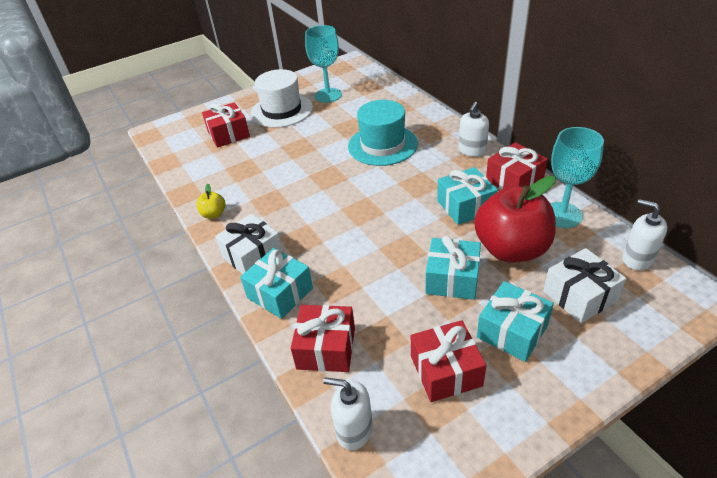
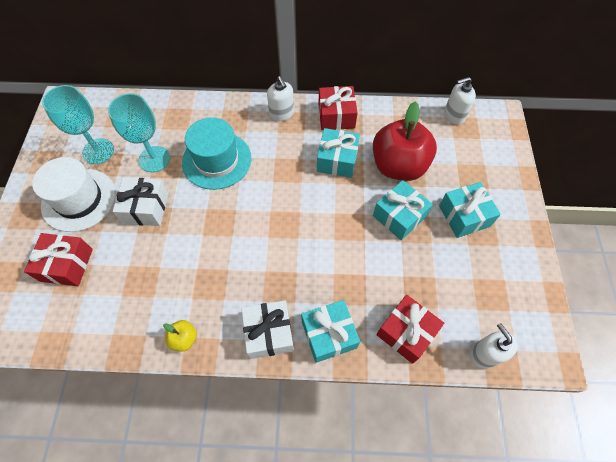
camera: 60 degrees left, 20 degrees up
(354, 430) = (483, 354): white soap dispenser -> white soap dispenser turned 105 degrees clockwise
(446, 371) = (471, 272): red gift -> none
(562, 215) = (390, 118): turquoise goblet -> turquoise goblet (154, 159)
(579, 296) = (461, 163): white gift -> white gift (145, 208)

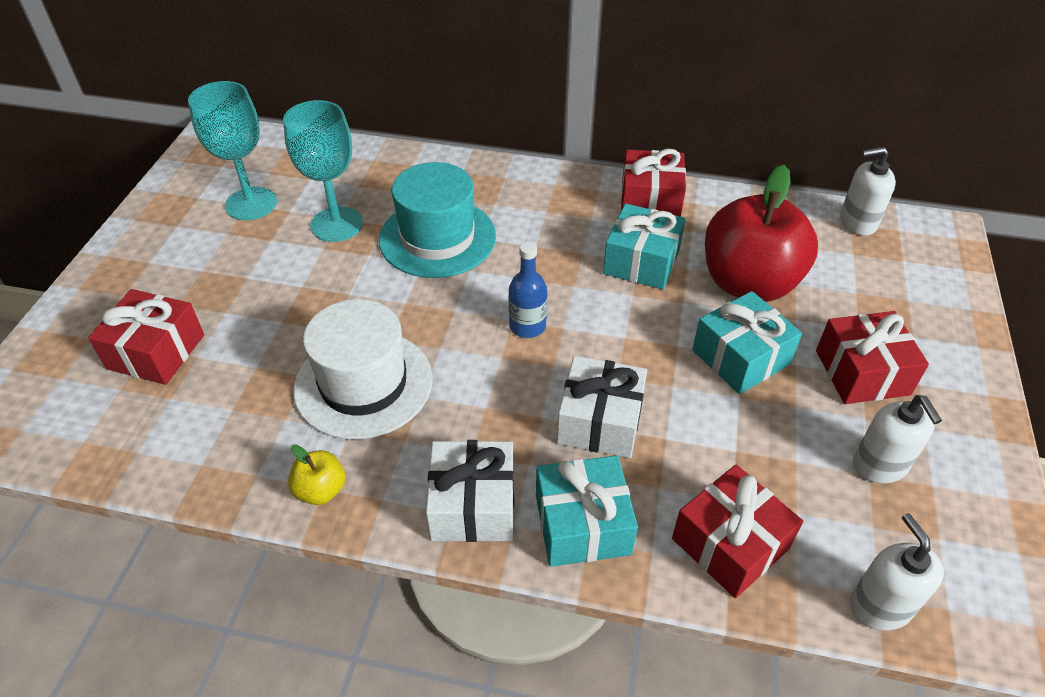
camera: 10 degrees right, 15 degrees down
(79, 200) = (202, 264): white hat -> white hat (363, 383)
(145, 208) = (305, 289): white gift -> white gift (600, 421)
(279, 214) = (527, 326): none -> blue bottle
(281, 114) = (558, 187): white soap dispenser -> white soap dispenser (880, 465)
(464, 216) = (862, 372): turquoise gift -> red gift

